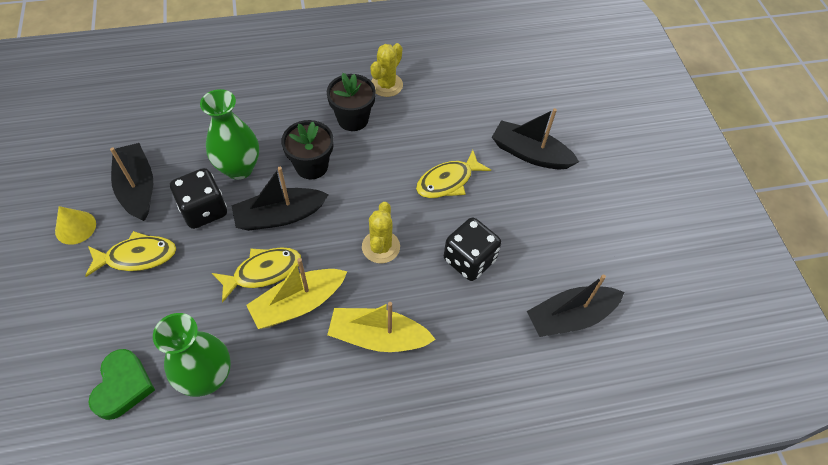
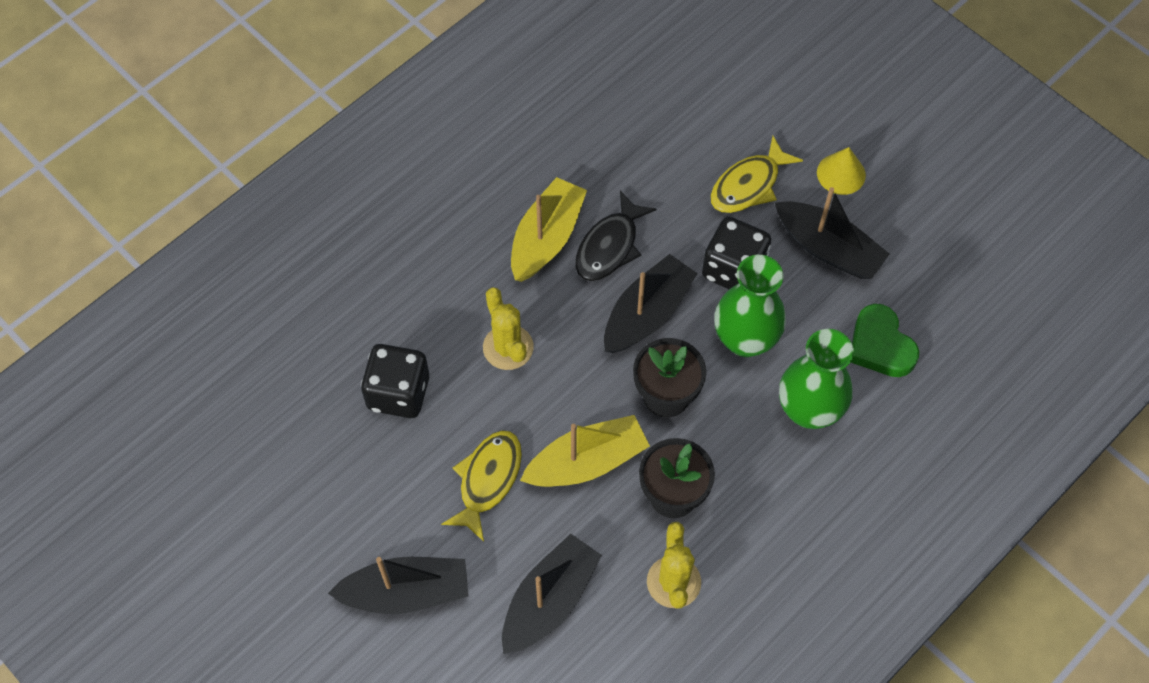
camera: 150 degrees right, 5 degrees up
(123, 386) = (640, 83): green heart -> green heart (880, 346)
(207, 377) = (574, 130): green vase -> green vase (809, 410)
(263, 272) = (609, 246): yellow fish -> black fish
(378, 337) = (441, 255): yellow boat -> yellow boat (586, 462)
(570, 317) = (249, 395): black boat -> black boat (549, 601)

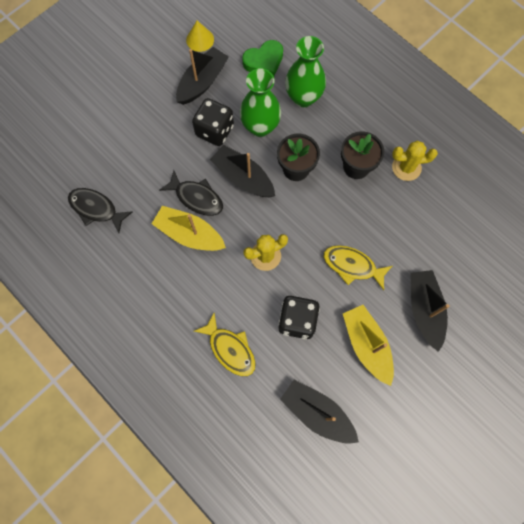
camera: 90 degrees left, 10 degrees up
(549, 601) = (422, 231): black boat -> black boat (317, 413)
(586, 462) = (339, 211): yellow boat -> yellow boat (366, 345)
(589, 111) = (96, 209): none -> black fish
(748, 185) = (157, 120): yellow fish -> yellow fish (230, 349)
(841, 173) = (152, 72): yellow cone -> yellow cone (200, 39)

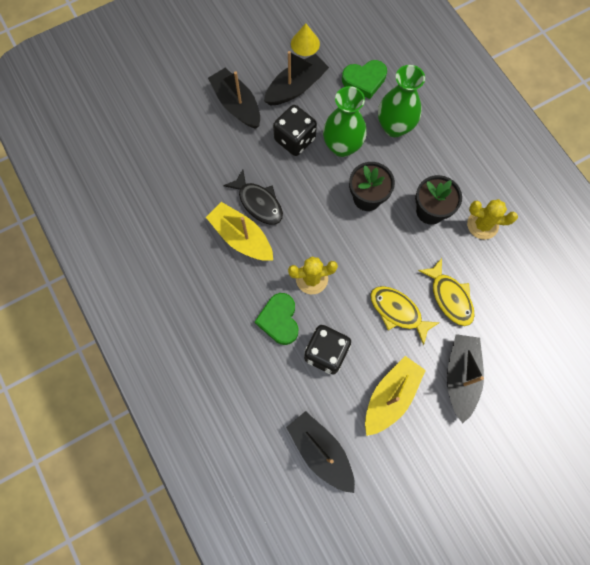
camera: 15 degrees right, 0 degrees up
(96, 209) = (156, 189): black fish -> none
(230, 349) = (250, 363): yellow fish -> yellow fish (450, 297)
(243, 178) = (311, 194): black boat -> black boat (237, 105)
(246, 302) = (279, 320): none -> green heart
(366, 345) = (390, 397): yellow boat -> yellow boat turned 45 degrees clockwise

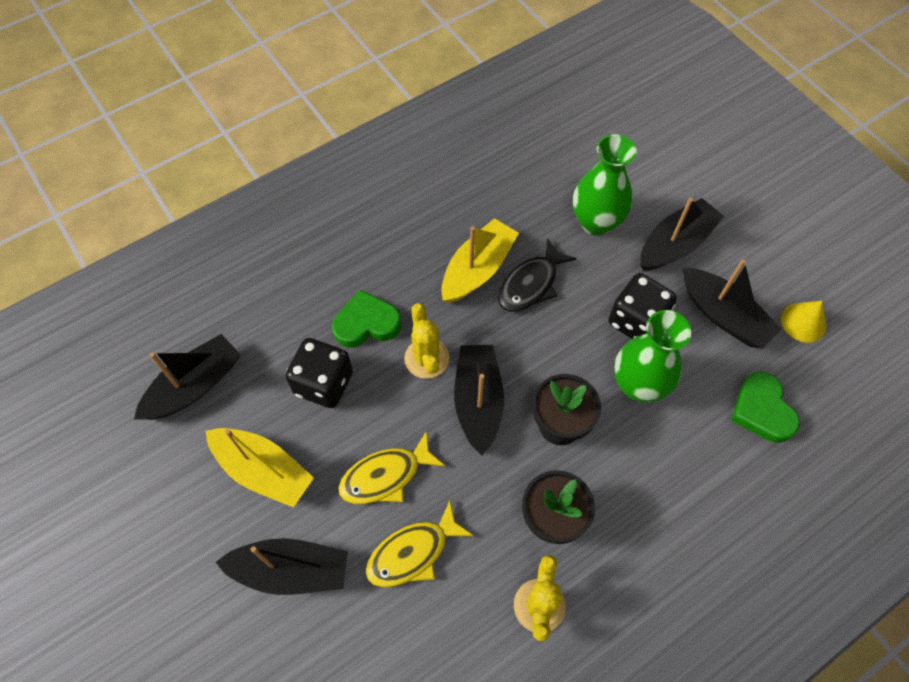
camera: 85 degrees right, 10 degrees down
(347, 247) = (478, 402): none -> black boat
(394, 127) = (688, 460): green vase -> green vase (596, 222)
(398, 312) = (385, 476): yellow fish -> yellow fish turned 150 degrees counterclockwise

